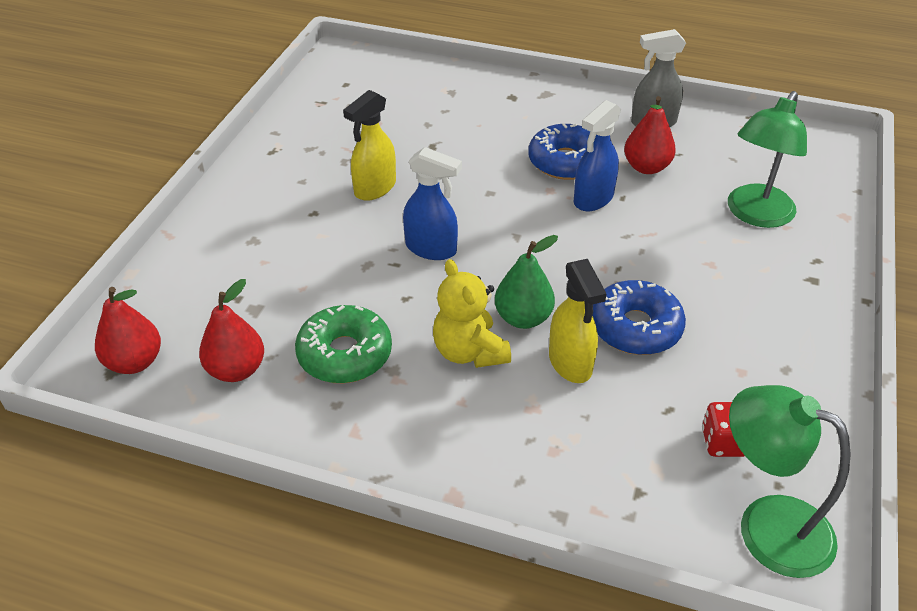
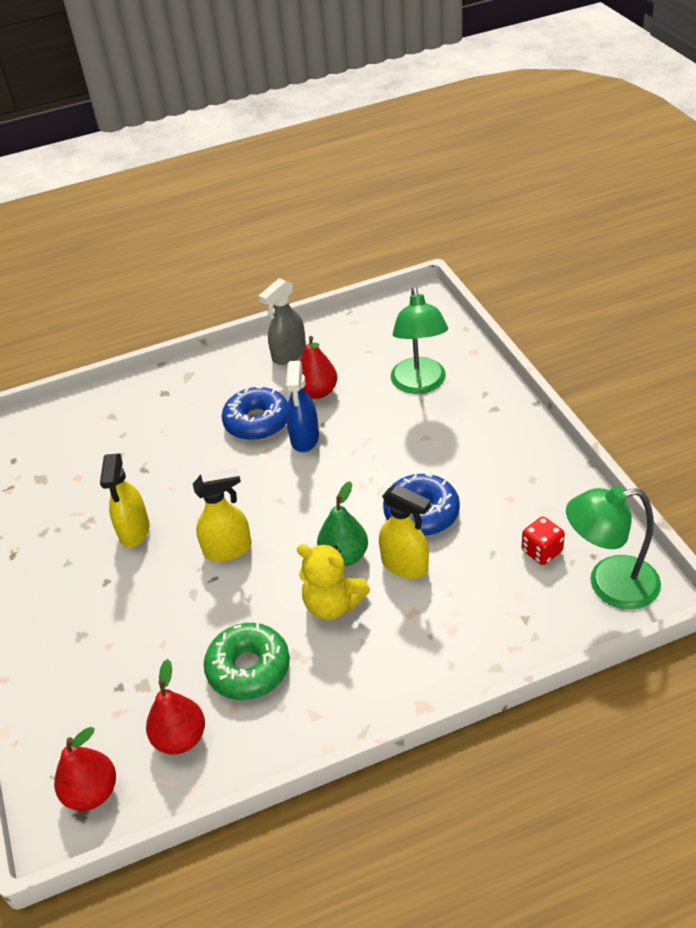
camera: 35 degrees left, 0 degrees up
(431, 249) = (228, 549): blue spray bottle -> yellow spray bottle

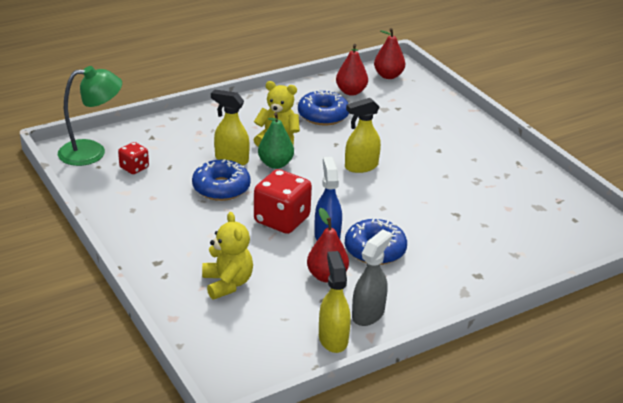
camera: 165 degrees right, 10 degrees down
(134, 531) = (437, 175): yellow spray bottle -> yellow spray bottle (333, 338)
(248, 668) = (323, 115): green donut -> blue donut
(351, 462) = (282, 220): none -> red dice
(420, 384) = (227, 283): green lamp -> yellow teddy bear

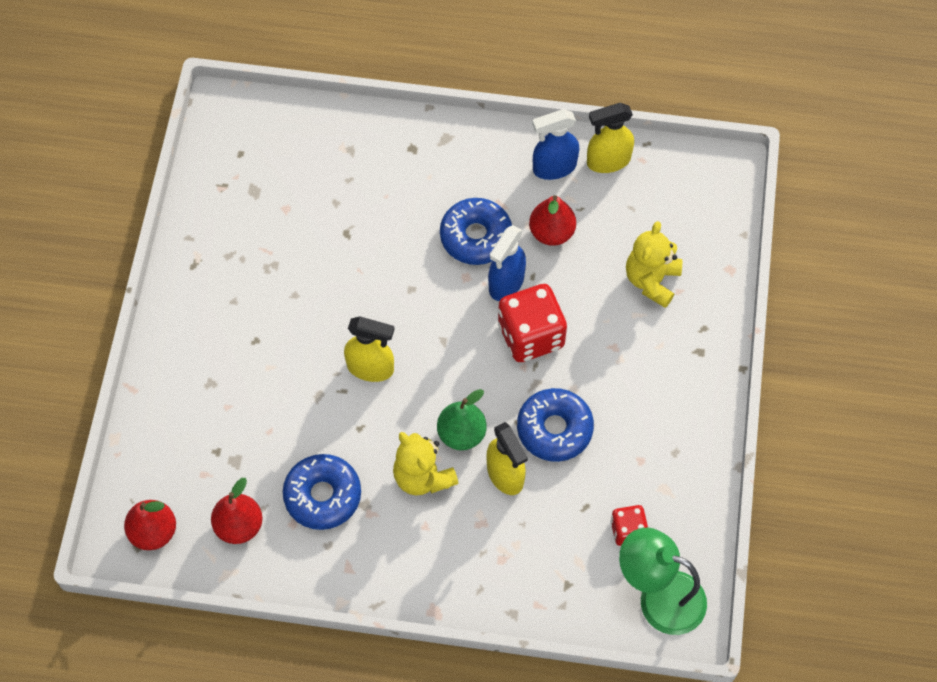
camera: 140 degrees left, 30 degrees up
(333, 338) = (608, 161): yellow spray bottle -> yellow spray bottle turned 45 degrees clockwise
(368, 314) = (554, 167): grey spray bottle -> blue spray bottle

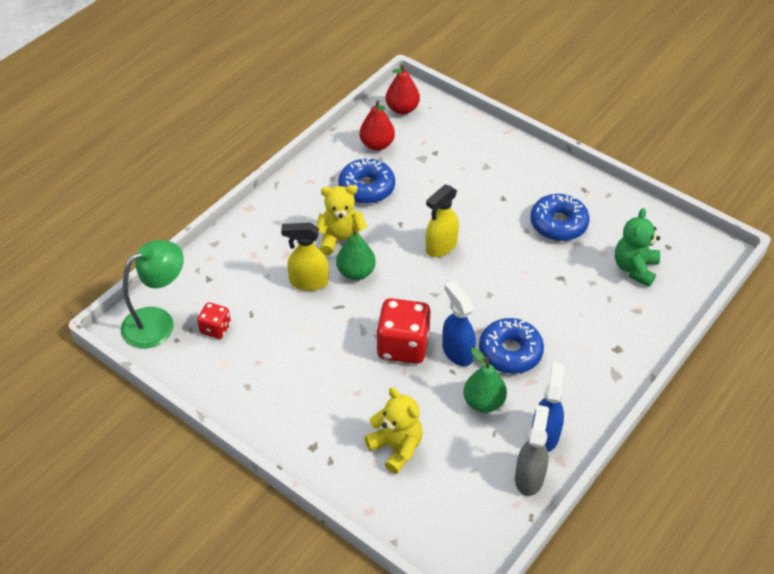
camera: 120 degrees right, 15 degrees down
(292, 172) = (634, 268): none -> green teddy bear
(551, 232) = (483, 402): red pear -> green pear
(554, 429) = (320, 324): blue donut -> blue donut (558, 224)
(608, 161) = (529, 477): yellow spray bottle -> grey spray bottle

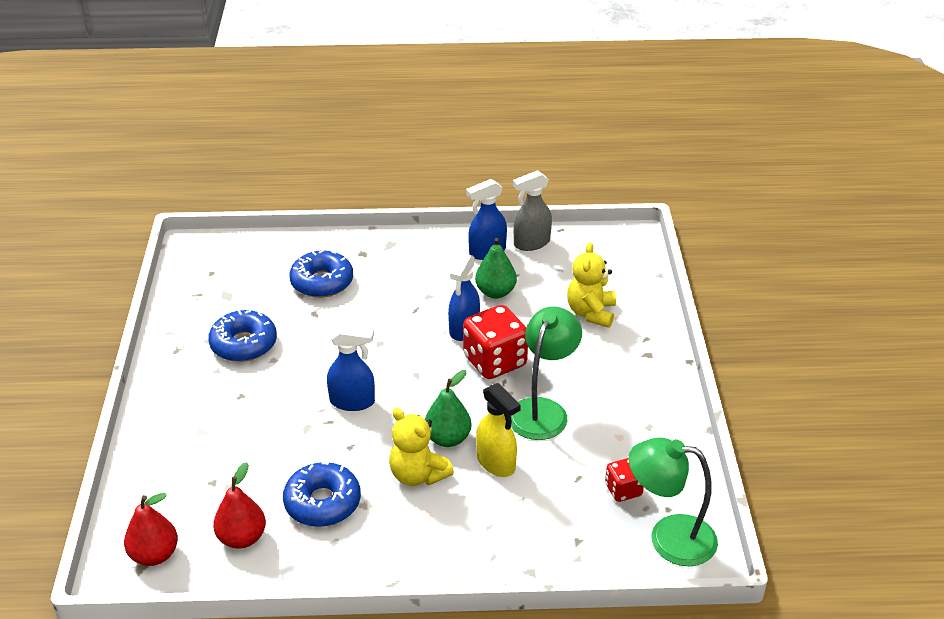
camera: 130 degrees left, 10 degrees down
(327, 338) = (542, 410): none -> green lamp
(441, 247) = (353, 402): yellow spray bottle -> blue spray bottle
(510, 352) = (430, 302): blue donut -> blue donut (322, 282)
(634, 268) = (259, 279): green teddy bear -> none

